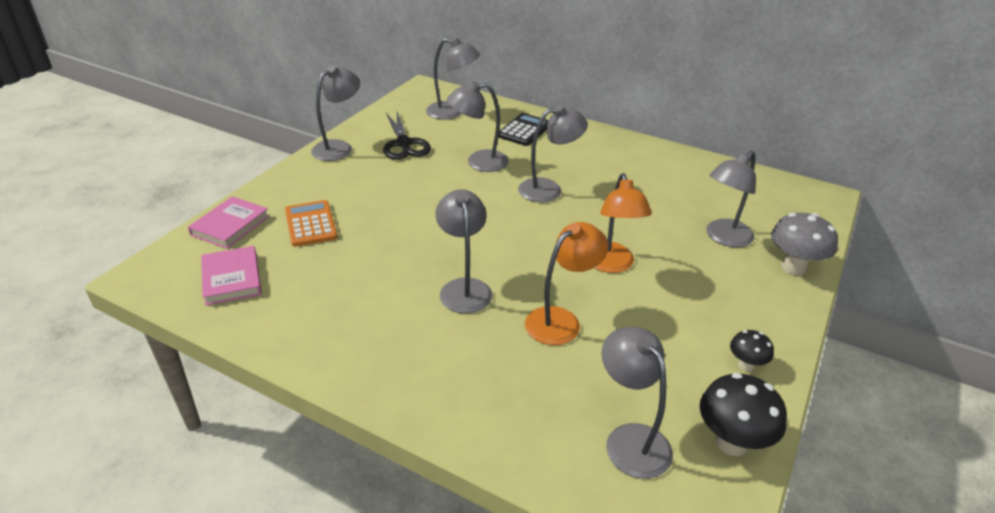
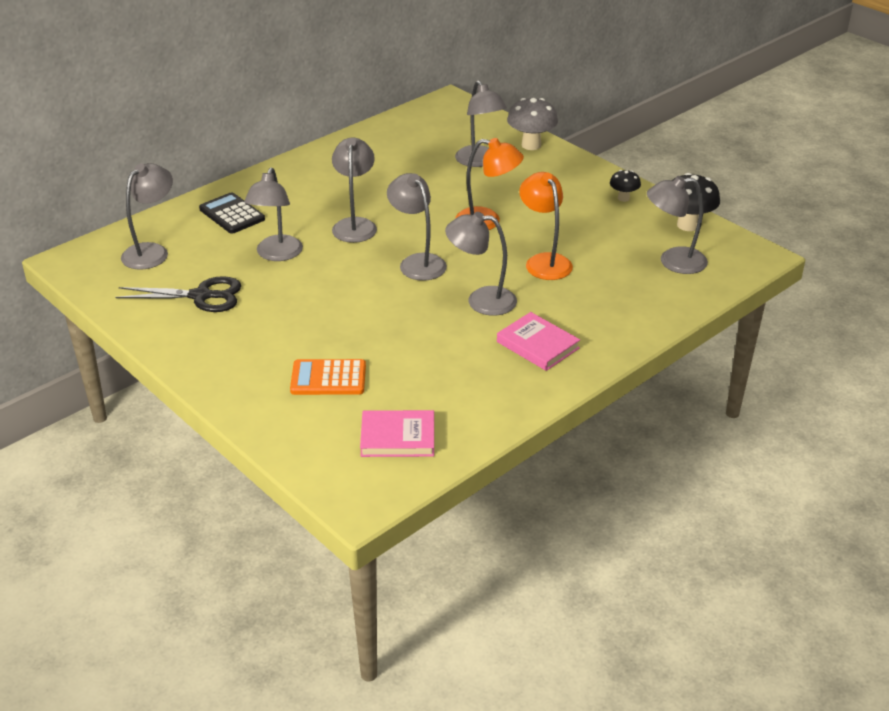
camera: 70 degrees left, 0 degrees up
(230, 225) = (297, 436): pink book -> pink book (538, 345)
(339, 147) = (175, 343): grey lamp -> grey lamp (417, 262)

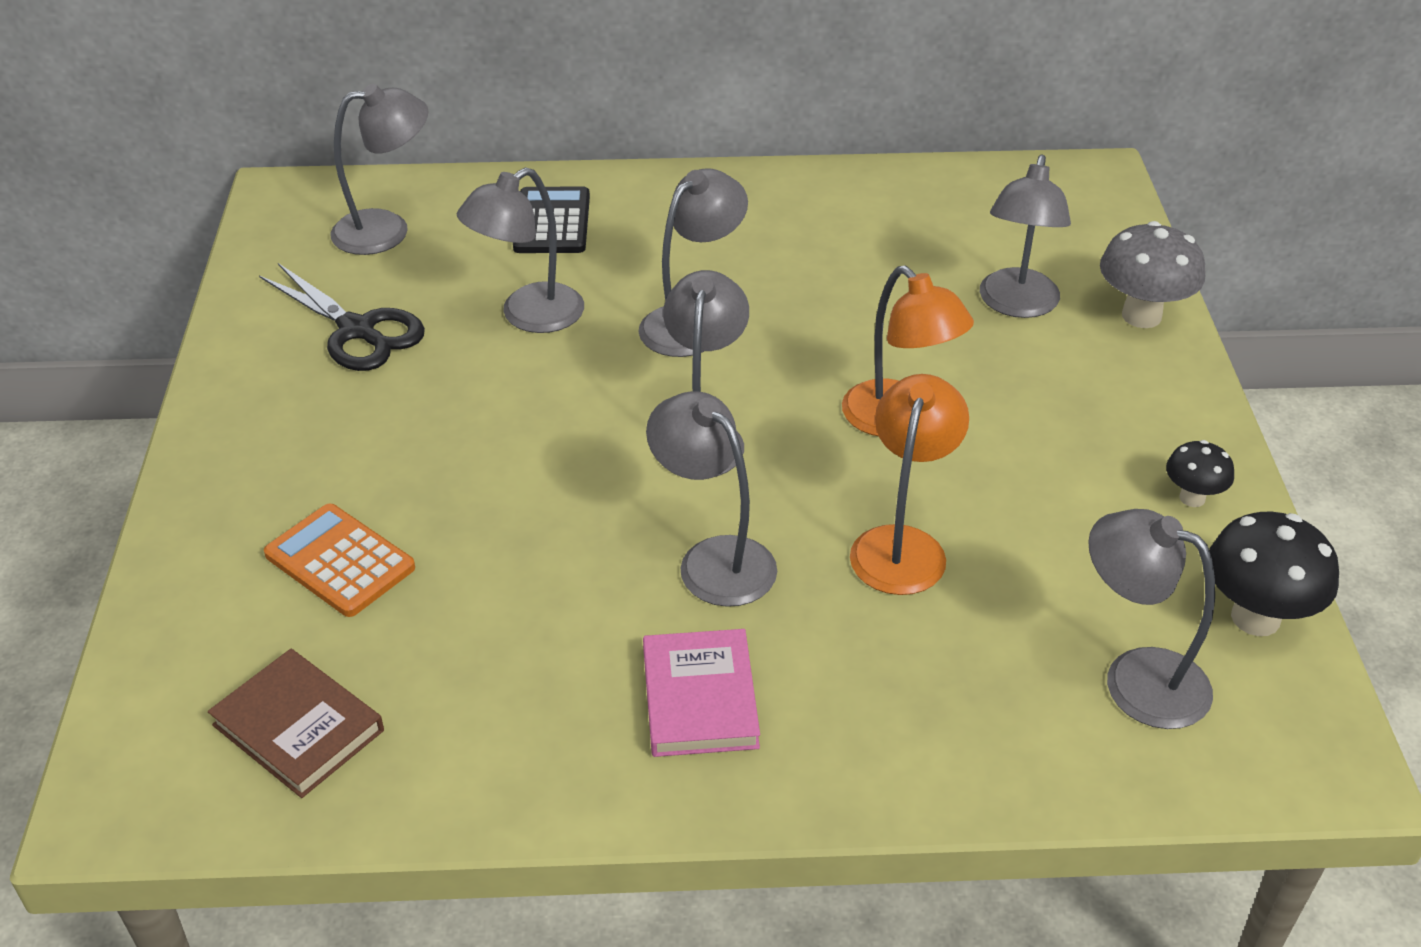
camera: 40 degrees right, 5 degrees up
(398, 437) = (298, 728): pink book -> brown book

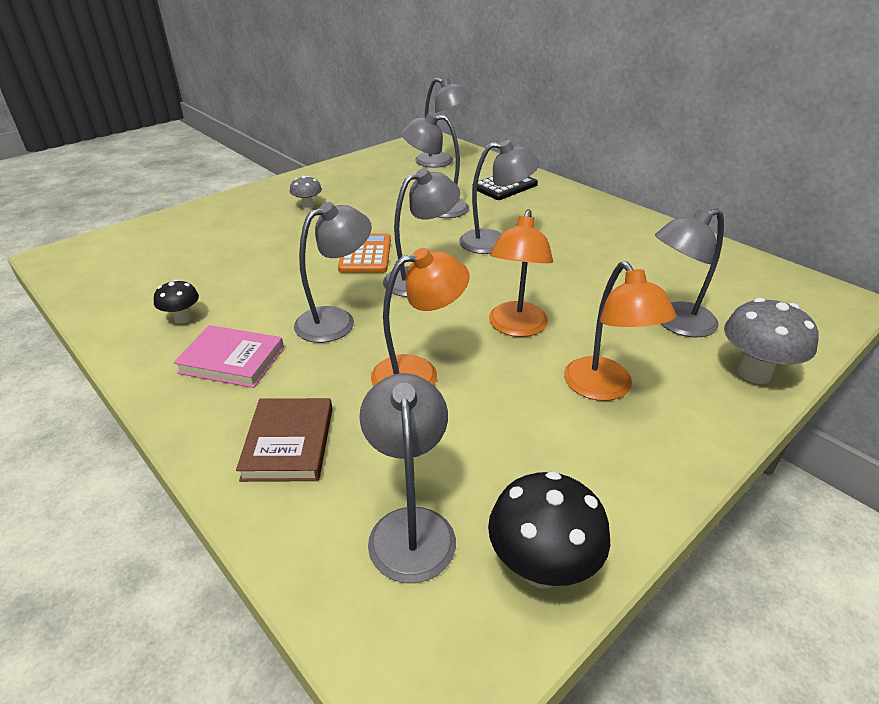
camera: 50 degrees right, 5 degrees down
(298, 728) = (127, 272): brown book -> brown book (288, 443)
(340, 561) = (233, 238): orange calculator -> orange calculator (365, 254)
(341, 436) = (308, 206): none -> grey mushroom
(357, 330) = (374, 183): black scissors -> none
(700, 698) = (232, 360): pink book -> pink book turned 60 degrees clockwise
(713, 559) = (336, 320): grey lamp -> grey lamp turned 45 degrees clockwise
(1067, 425) = (605, 388): none -> orange lamp
(1192, 498) = (619, 475): black mushroom -> black mushroom (182, 318)

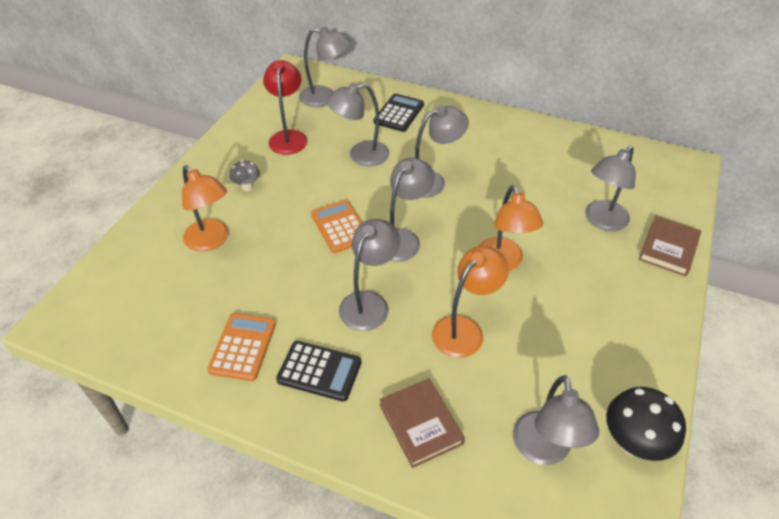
camera: 25 degrees left, 10 degrees up
(182, 318) = (243, 347): black mushroom -> orange calculator
(232, 360) = (319, 371): pink book -> black calculator
(380, 181) = (288, 137): none -> red lamp
(410, 527) = (544, 450): grey lamp -> grey lamp turned 150 degrees counterclockwise
(605, 388) = (590, 295): orange lamp -> orange lamp (211, 241)
(754, 373) = (668, 248): grey mushroom -> brown book

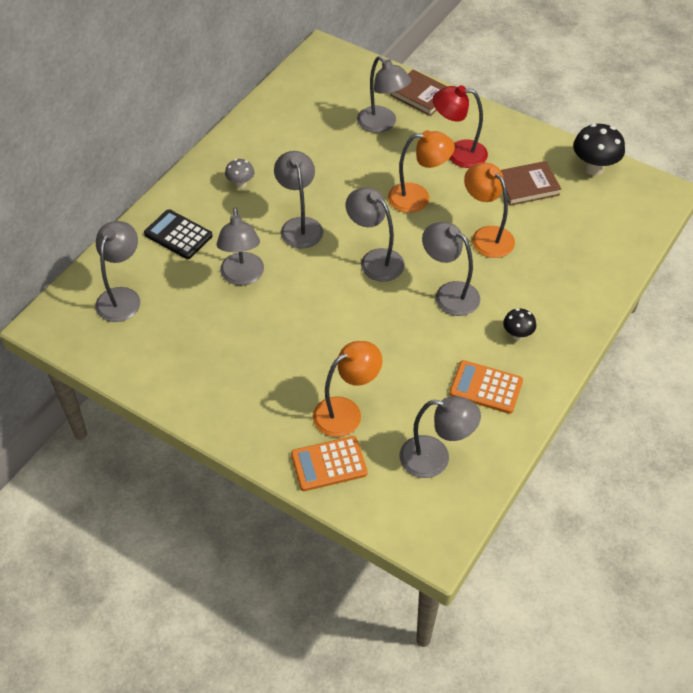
camera: 80 degrees left, 5 degrees up
(247, 187) = (267, 379): grey mushroom -> grey mushroom (240, 184)
(288, 137) = (189, 337): red lamp -> red lamp (458, 153)
(319, 371) = (517, 335): black calculator -> black mushroom
(340, 227) = (349, 305): orange calculator -> orange calculator (329, 464)
(420, 424) = (571, 277): brown book -> brown book (527, 186)
(544, 450) = (596, 214): grey lamp -> grey lamp (435, 458)

